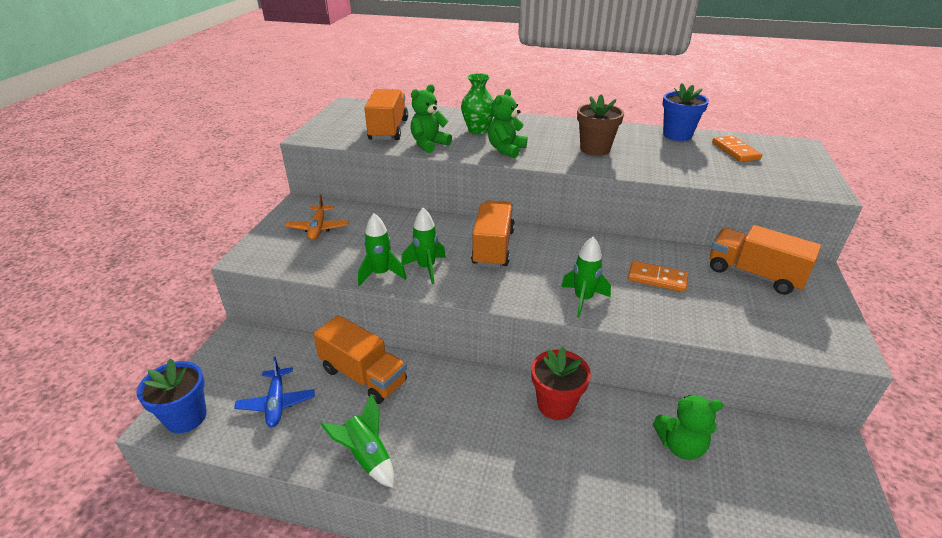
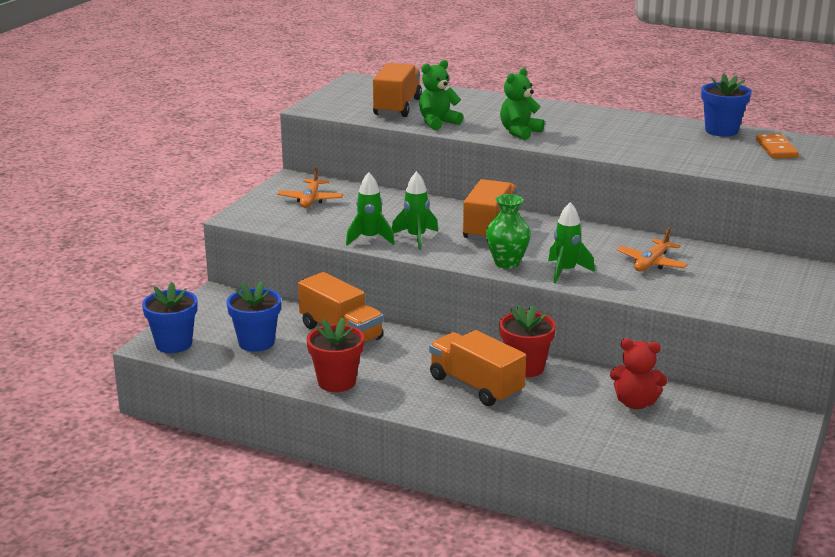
camera: 10 degrees right, 10 degrees down
(276, 403) = (256, 342): blue plane -> blue flower pot
(367, 457) = (336, 382): green rocket -> red flower pot
(478, 130) = (496, 113): green vase -> green vase (507, 263)
(595, 149) = (618, 138): brown flower pot -> none
(657, 278) = (651, 263): orange domino -> orange plane
(680, 446) = (635, 403): green teddy bear -> red teddy bear
(754, 274) = (758, 268): orange truck -> orange truck (476, 386)

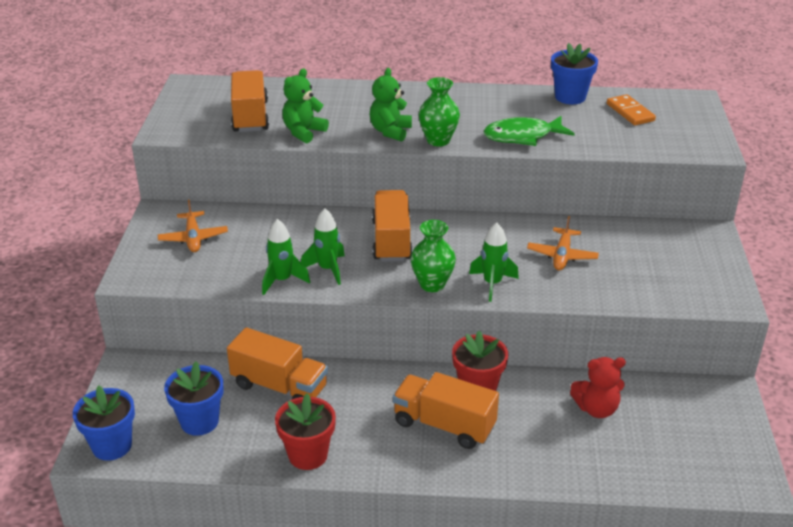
camera: 20 degrees left, 10 degrees up
(561, 144) = (438, 140): none -> green vase
(648, 152) = (522, 136): none -> green fish

